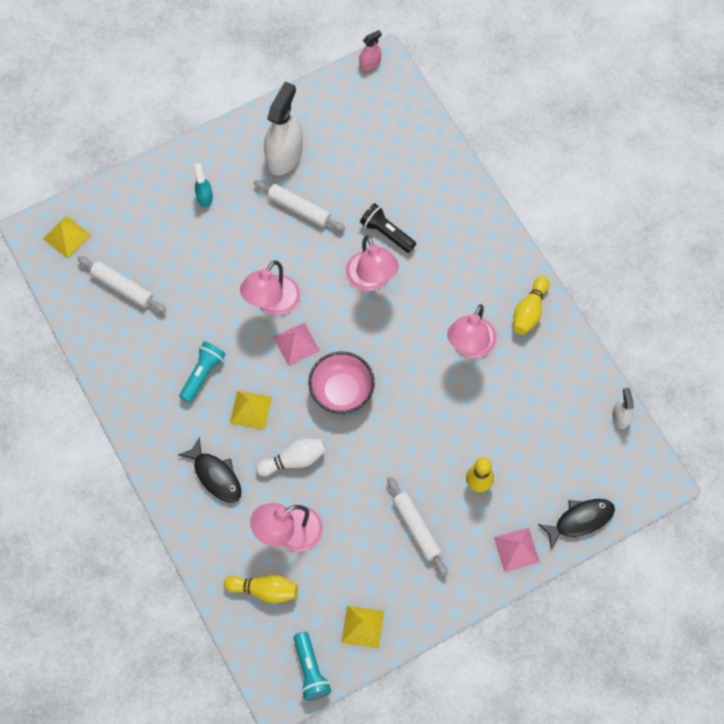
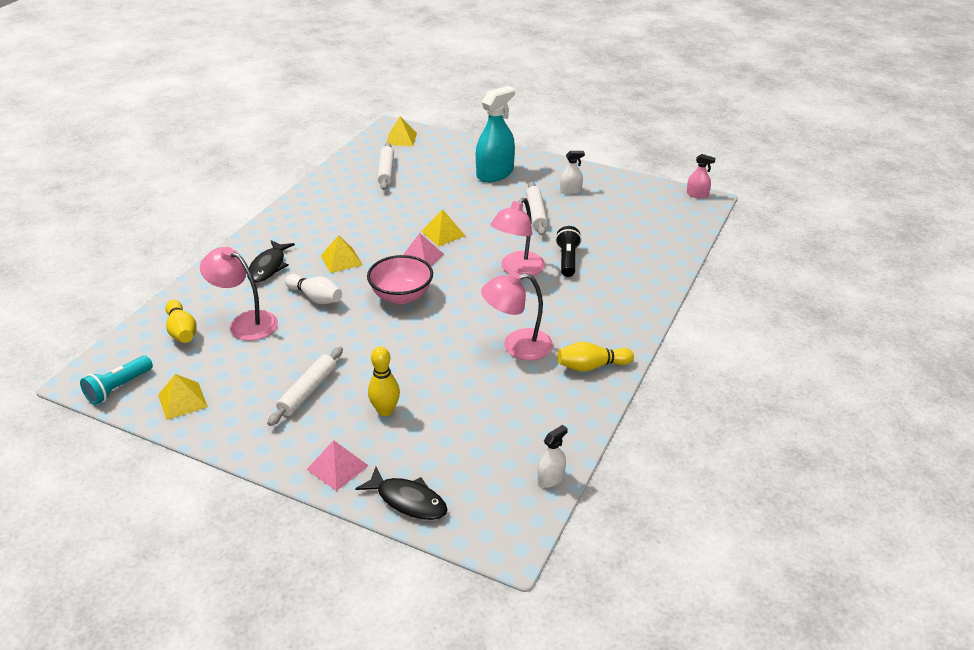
camera: 55 degrees right, 30 degrees down
(202, 374) = (350, 228): turquoise flashlight -> none
(204, 197) = (495, 174): turquoise spray bottle -> turquoise spray bottle, size x2.07
(272, 303) = (443, 233): pink lamp -> yellow pyramid
(284, 155) = (570, 190): white spray bottle -> white spray bottle, size x0.48

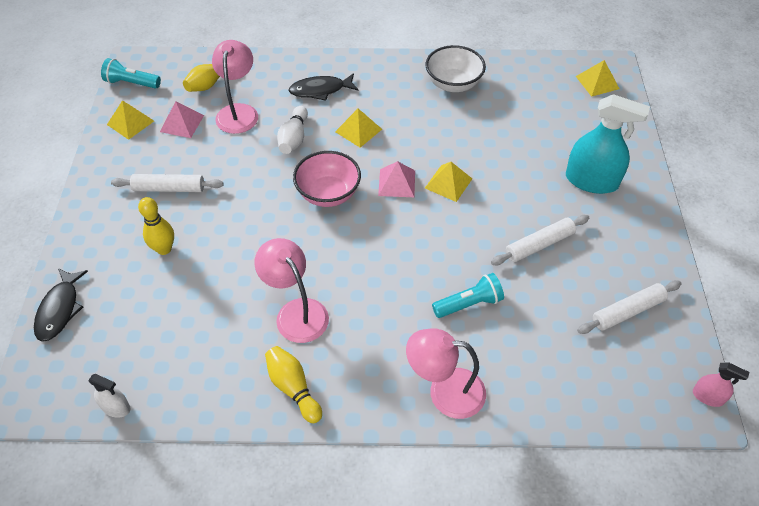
camera: 65 degrees right, 15 degrees up
(335, 198) = (453, 84): none -> white bowl
(337, 467) = (85, 247): pink pyramid -> pink pyramid (182, 123)
(386, 171) = (526, 97): white rolling pin -> white rolling pin (627, 311)
(517, 269) = (424, 266): pink lamp -> pink lamp (445, 391)
(567, 260) = (469, 304): black flashlight -> turquoise flashlight
(570, 190) = (611, 260): white spray bottle -> none
(697, 194) = (708, 396): pink spray bottle -> pink spray bottle turned 60 degrees counterclockwise

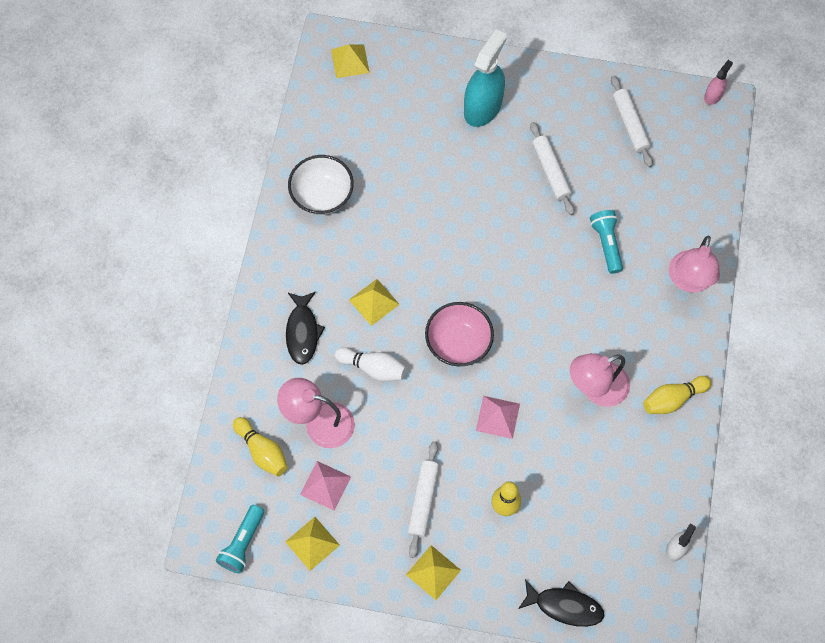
camera: 80 degrees left, 15 degrees up
(397, 183) = (455, 277): pink pyramid -> pink pyramid (497, 417)
(448, 183) = (463, 231): yellow pyramid -> yellow pyramid (433, 572)

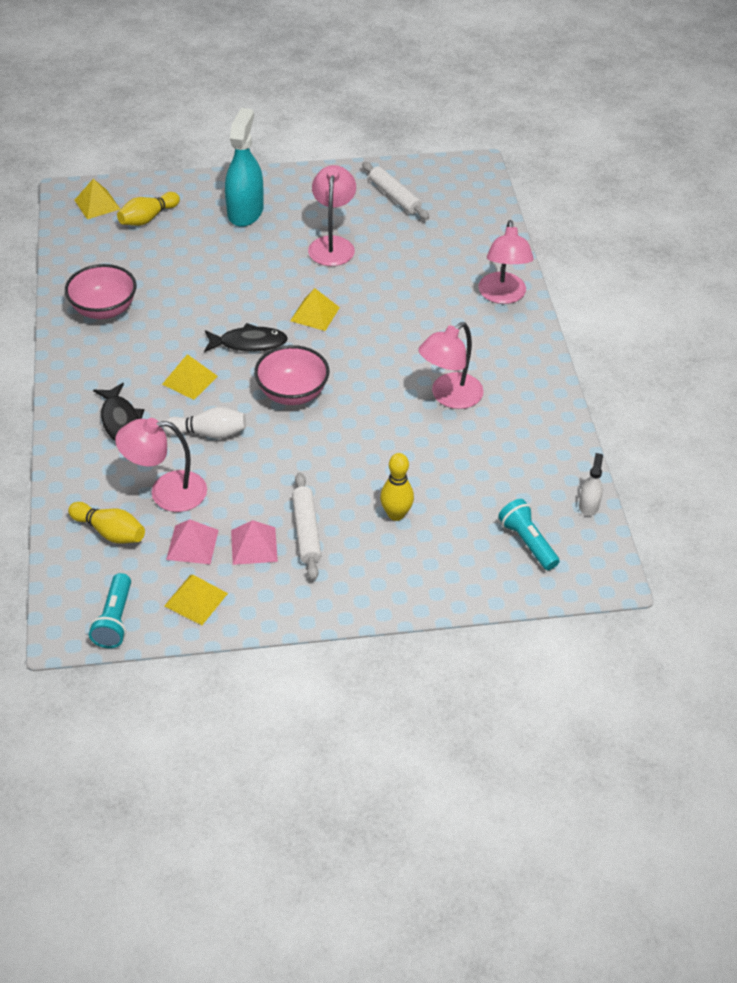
camera: 20 degrees left, 20 degrees down
(322, 196) = (104, 309): white bowl -> pink bowl
(433, 572) = (342, 591): yellow pyramid -> yellow pyramid (315, 314)
(497, 417) = (358, 442): pink pyramid -> pink pyramid (254, 545)
(551, 171) = (332, 244): white rolling pin -> pink lamp
(564, 606) = (496, 583): black fish -> black fish (249, 343)
(606, 244) = (410, 286): turquoise flashlight -> turquoise flashlight (527, 542)
(673, 399) = (529, 387): yellow bowling pin -> yellow bowling pin (148, 218)
(713, 95) = (463, 162): pink spray bottle -> none

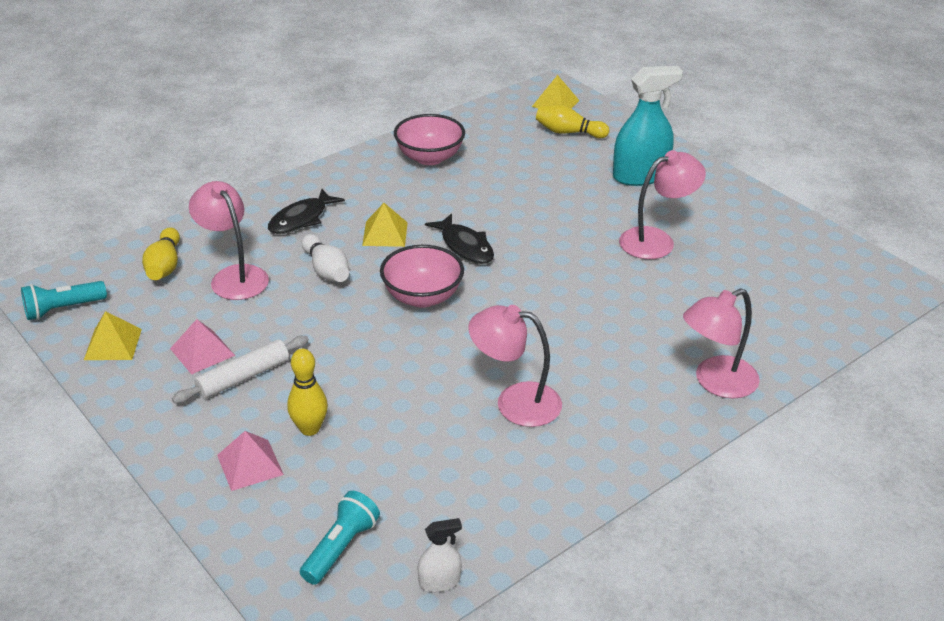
camera: 60 degrees right, 10 degrees down
(192, 544) = (179, 315): pink pyramid -> pink pyramid (250, 464)
(315, 314) = (545, 268): yellow pyramid -> none
(394, 197) = (778, 250): white rolling pin -> none

